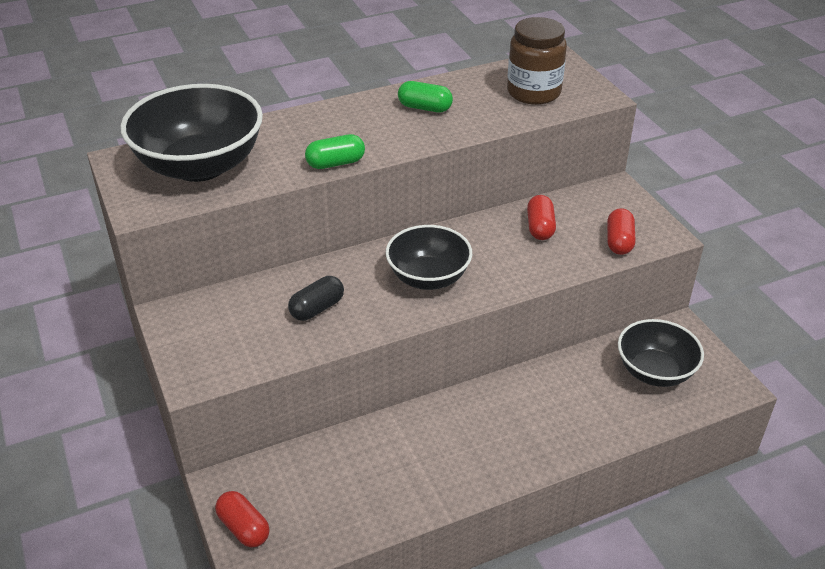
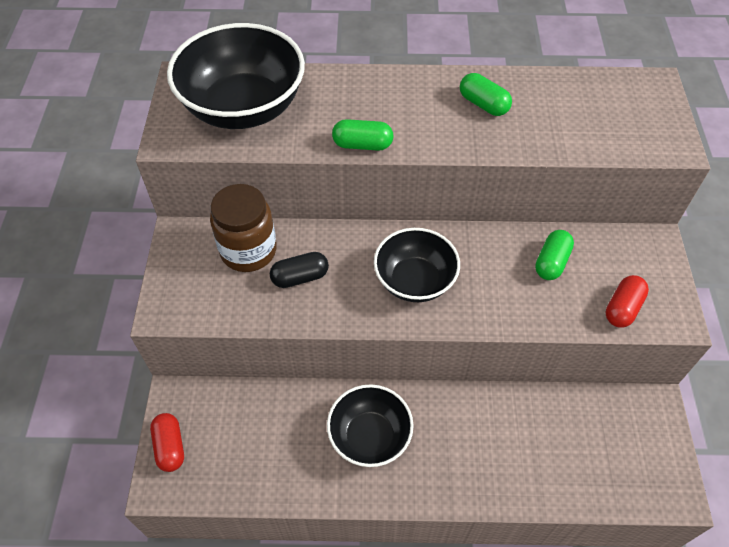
camera: 25 degrees right, 15 degrees up
(533, 92) = (605, 119): brown jar -> brown jar (248, 250)
(540, 227) = (551, 262): red capsule -> green capsule
(655, 371) = (604, 443): black bowl -> black bowl (369, 436)

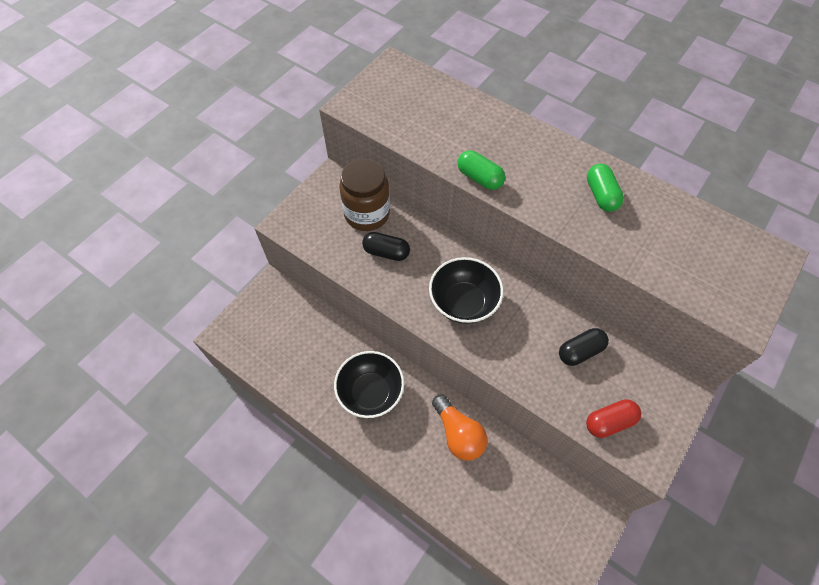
camera: 35 degrees right, 5 degrees up
(170, 447) = (246, 316): red capsule -> none
(243, 107) = (417, 107): black bowl -> none
(484, 418) = (458, 433): none -> orange light bulb
(551, 262) = (580, 351): green capsule -> black capsule

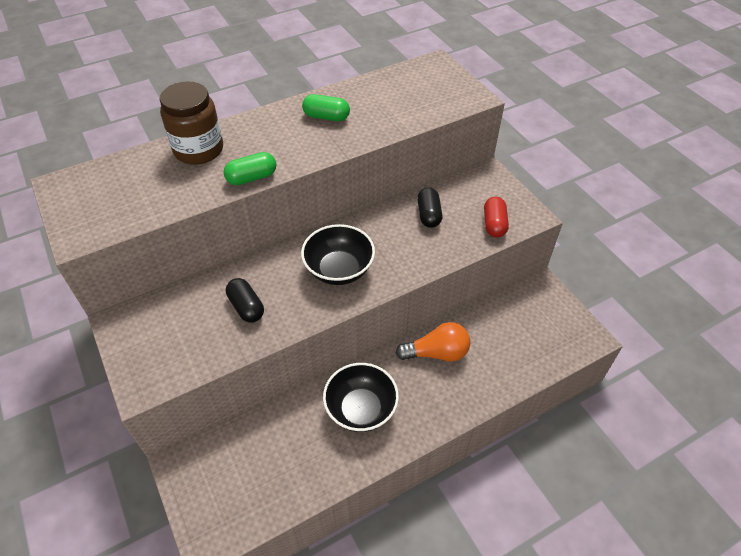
camera: 65 degrees left, 10 degrees down
(367, 214) = (189, 306): brown jar -> brown jar (199, 150)
(386, 252) = (246, 307): black capsule -> black capsule turned 75 degrees counterclockwise

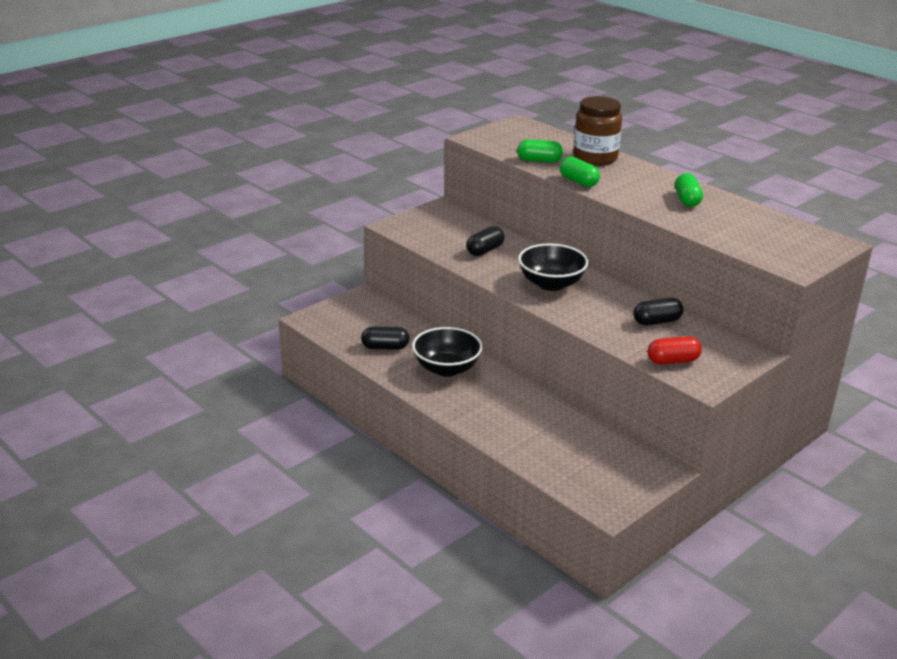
camera: 75 degrees right, 20 degrees down
(181, 194) = (539, 161): none -> green capsule
(302, 462) = (385, 347): none -> black capsule
(436, 353) = (529, 404): orange light bulb -> none

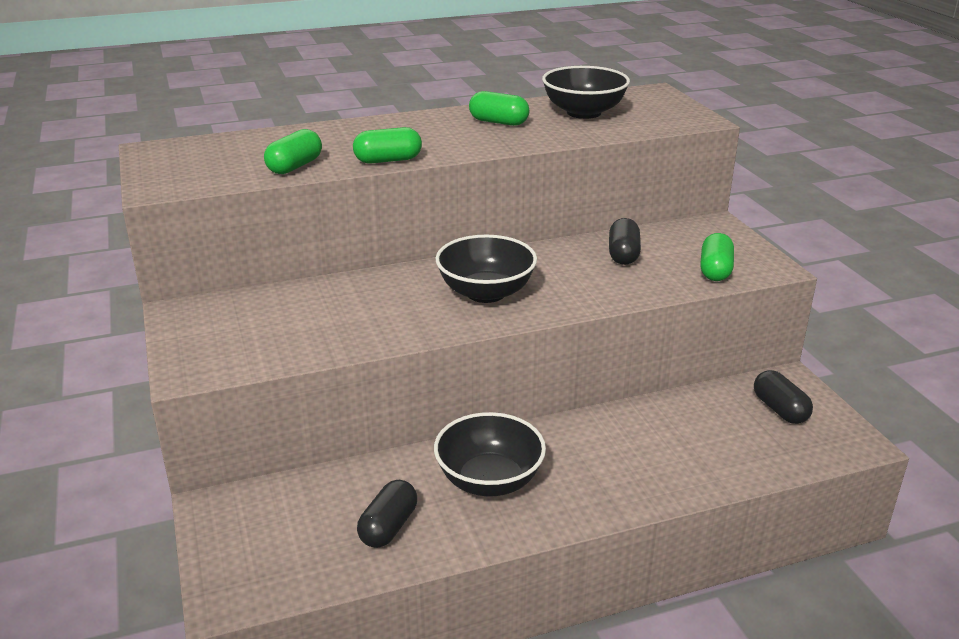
camera: 65 degrees left, 0 degrees up
(485, 250) = (350, 314): black capsule -> black capsule (780, 409)
(595, 158) = (329, 136): brown jar -> none
(672, 361) = (715, 270): red capsule -> green capsule
(748, 224) = (583, 112): none -> black bowl

